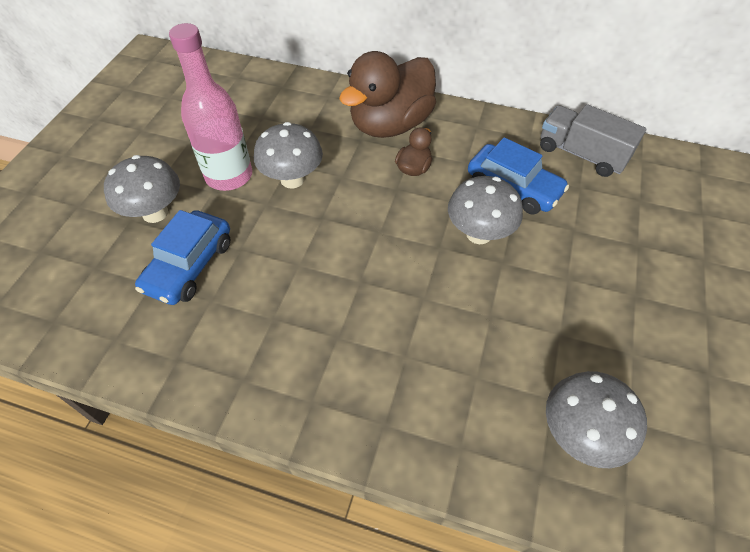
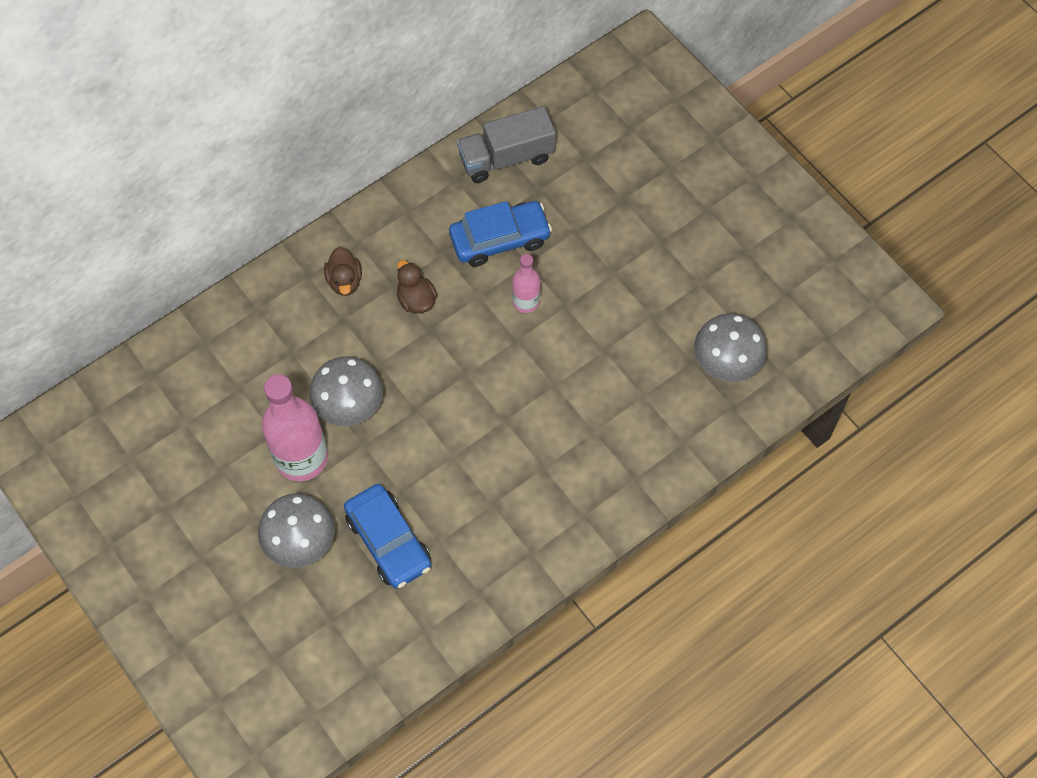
camera: 55 degrees left, 10 degrees up
(390, 125) = (345, 281): brown duck -> brown duck, size x0.44
(479, 234) = (526, 302): grey mushroom -> pink bottle

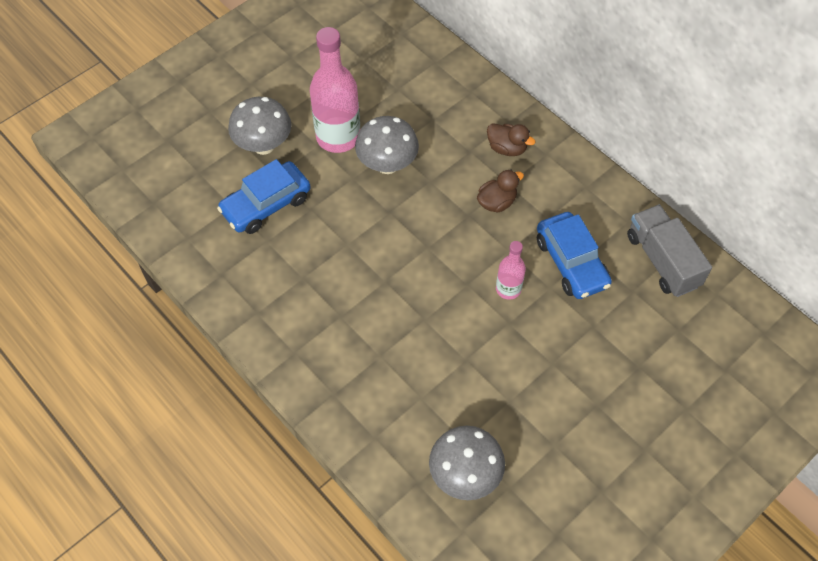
camera: 85 degrees right, 5 degrees down
(345, 281) = (507, 148): brown duck -> brown duck turned 135 degrees counterclockwise

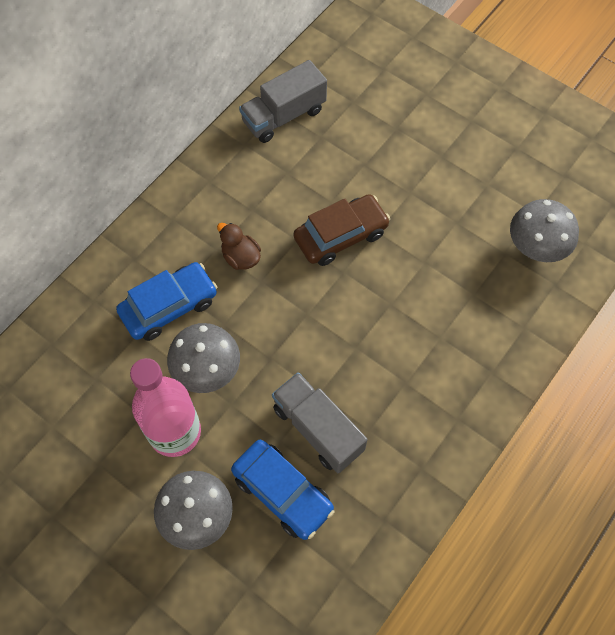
camera: 100 degrees left, 5 degrees up
(314, 238) = (318, 429): none -> grey truck
(507, 148) = (170, 256): brown duck -> none
(508, 289) = (341, 236): pink bottle -> brown car
(571, 262) = (300, 186): blue car -> blue car (169, 306)

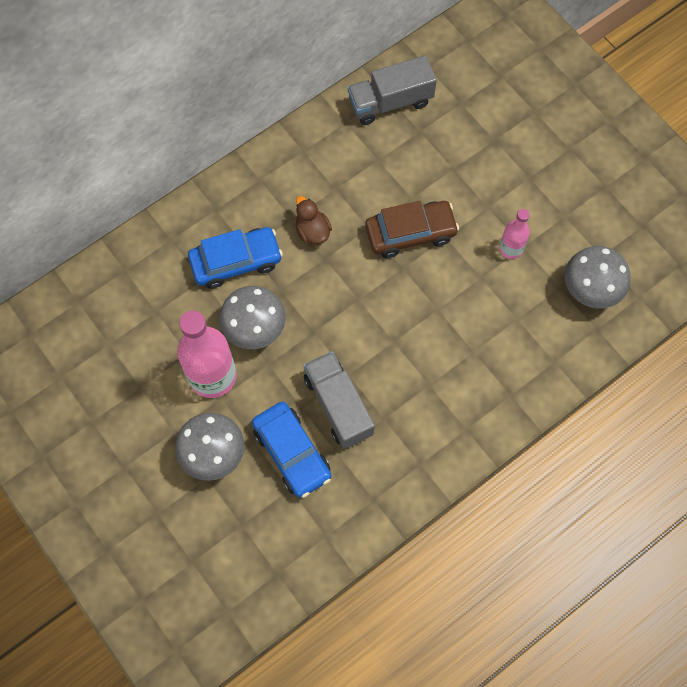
camera: 15 degrees right, 5 degrees up
(445, 227) = (511, 248): none -> pink bottle

